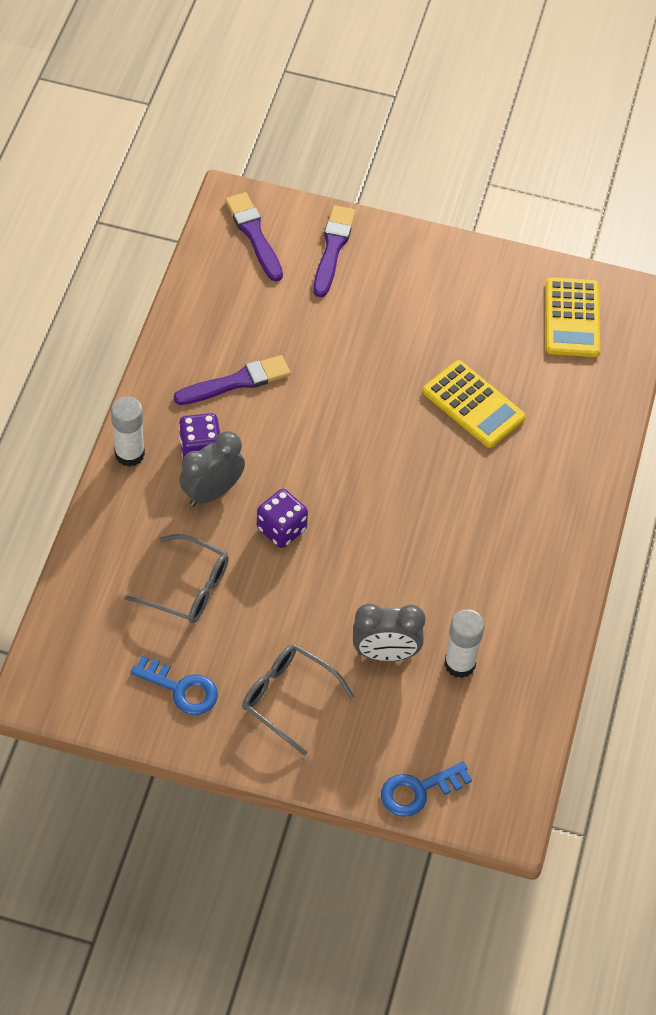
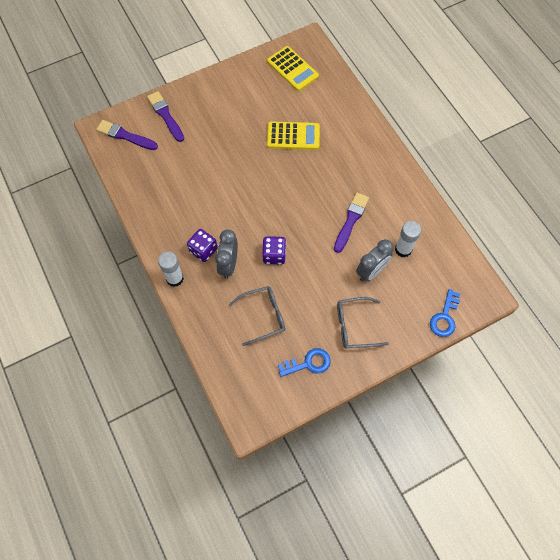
camera: 40 degrees left, 10 degrees up
(236, 382) = (186, 207): purple brush -> purple brush (351, 221)

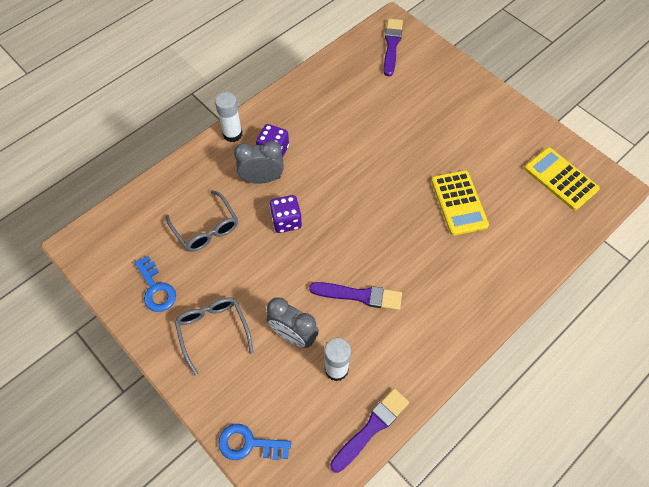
camera: 75 degrees right, 5 degrees down
(165, 115) = (433, 72): purple brush -> purple brush (371, 428)
(292, 69) = (560, 179): yellow calculator -> yellow calculator turned 105 degrees clockwise

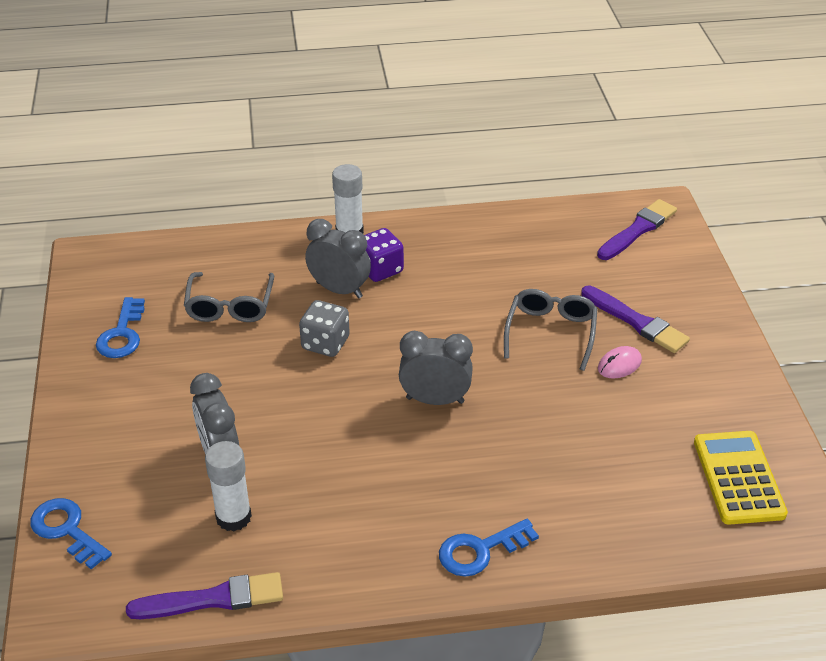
camera: 35 degrees right, 20 degrees down
(213, 330) = (140, 403): grey glasses -> grey glasses (551, 332)
(286, 221) = (325, 343): purple dice -> grey dice
(359, 295) = (335, 460): purple brush -> purple brush (636, 322)
(378, 222) = (435, 400): none -> grey clock
(453, 142) = (619, 365): none -> pink mouse
(459, 203) = (562, 432): yellow calculator -> none
(479, 302) = (480, 550): none -> blue key

